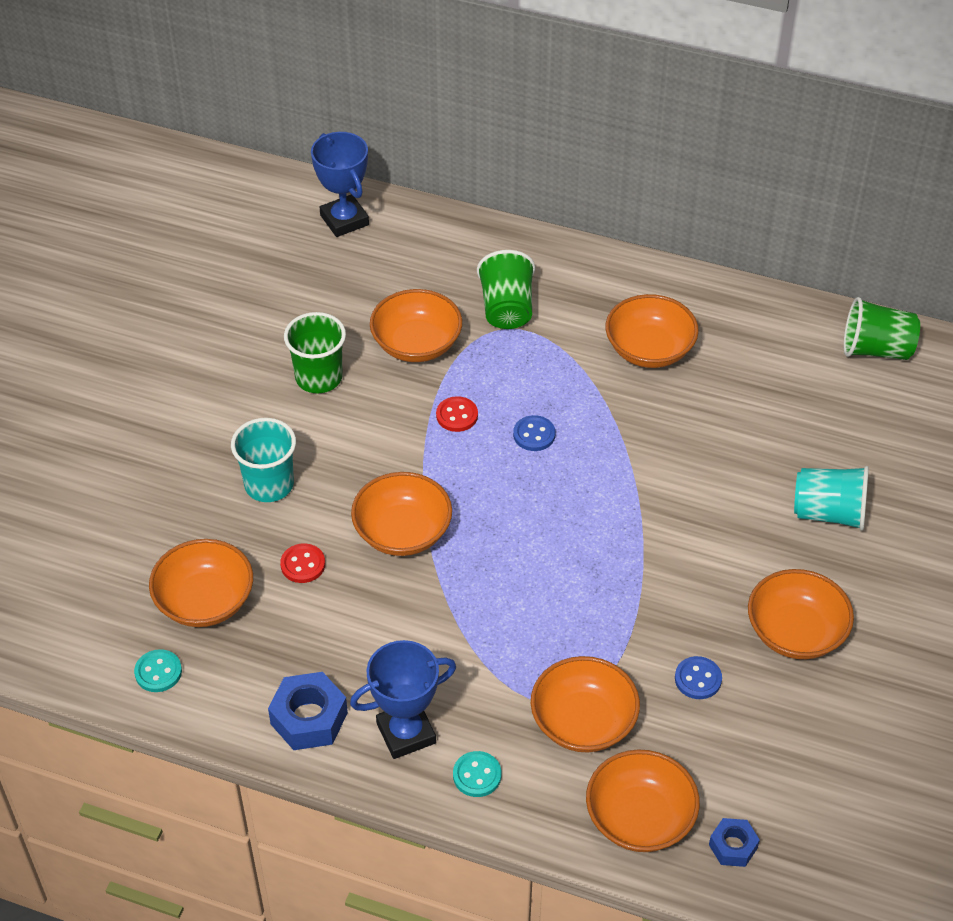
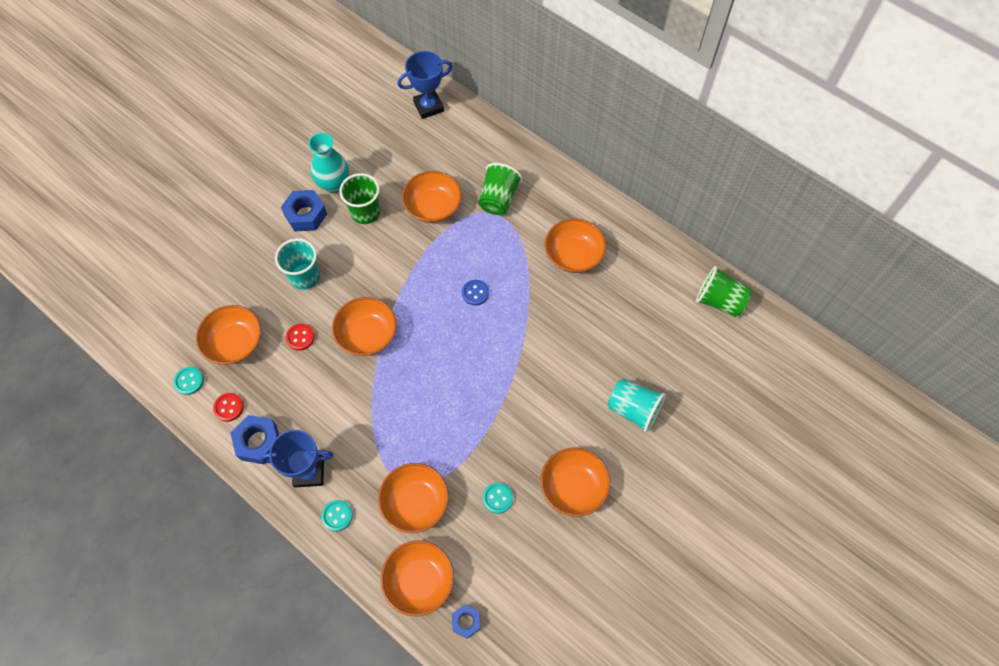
camera: 20 degrees right, 15 degrees up
(229, 405) = (306, 215): none -> blue nut
(252, 354) = (334, 184): none -> turquoise vase
(344, 220) = (428, 107): blue trophy -> blue trophy turned 75 degrees clockwise
(457, 415) = (435, 264): red button -> red button (229, 407)
(698, 679) = (497, 498): blue button -> turquoise button

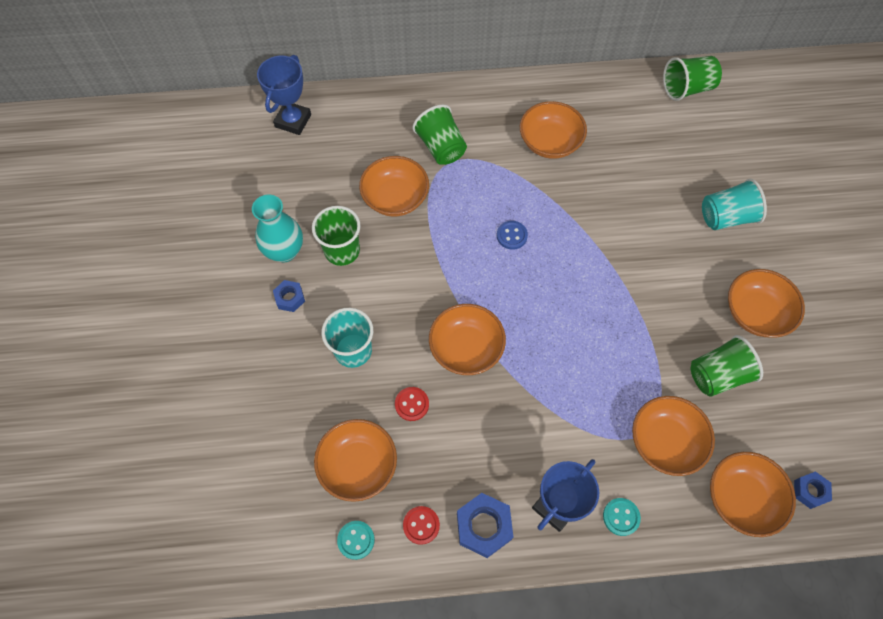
camera: 45 degrees left, 0 degrees up
(306, 215) = (290, 298): blue nut -> blue nut, size x0.60
(497, 498) = (717, 375): turquoise button -> green cup

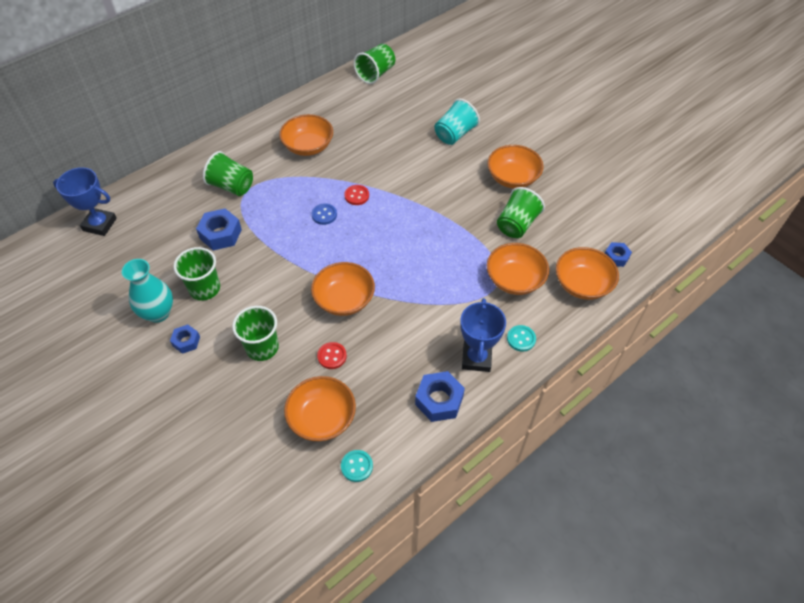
camera: 35 degrees left, 10 degrees down
(293, 121) = (100, 224): blue trophy -> blue trophy turned 60 degrees counterclockwise
(353, 350) = (262, 347): turquoise cup -> green cup
(395, 198) = (221, 234): orange bowl -> blue nut
(421, 525) = (396, 427): red button -> red button (356, 196)

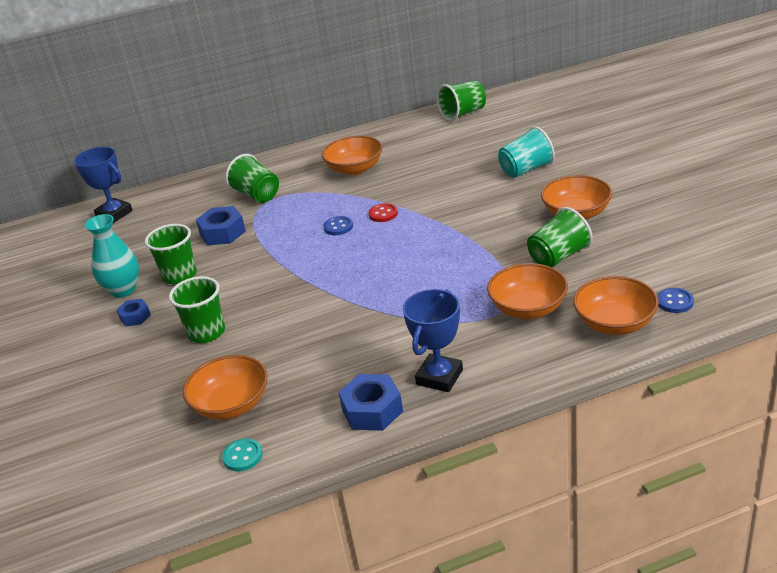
camera: 25 degrees right, 20 degrees down
(332, 356) = (274, 351): red button -> none
(344, 299) = (317, 302): orange bowl -> none
(521, 339) = (505, 366): turquoise button -> none
(616, 257) = (674, 302): blue nut -> blue button

